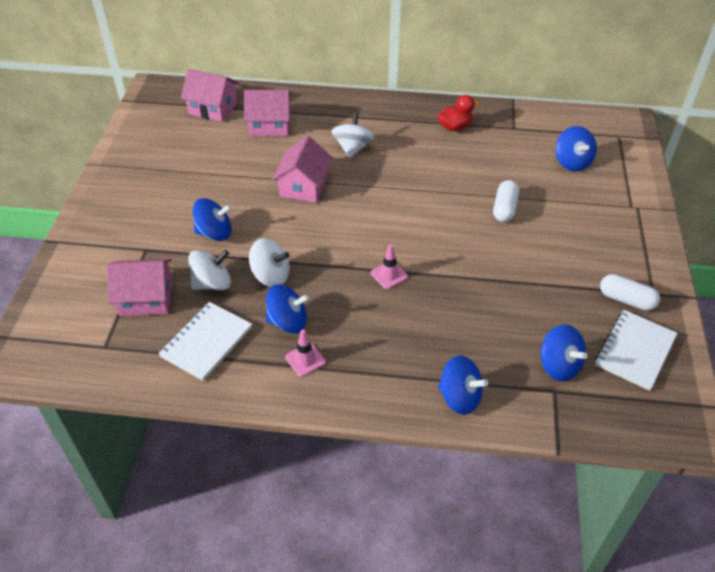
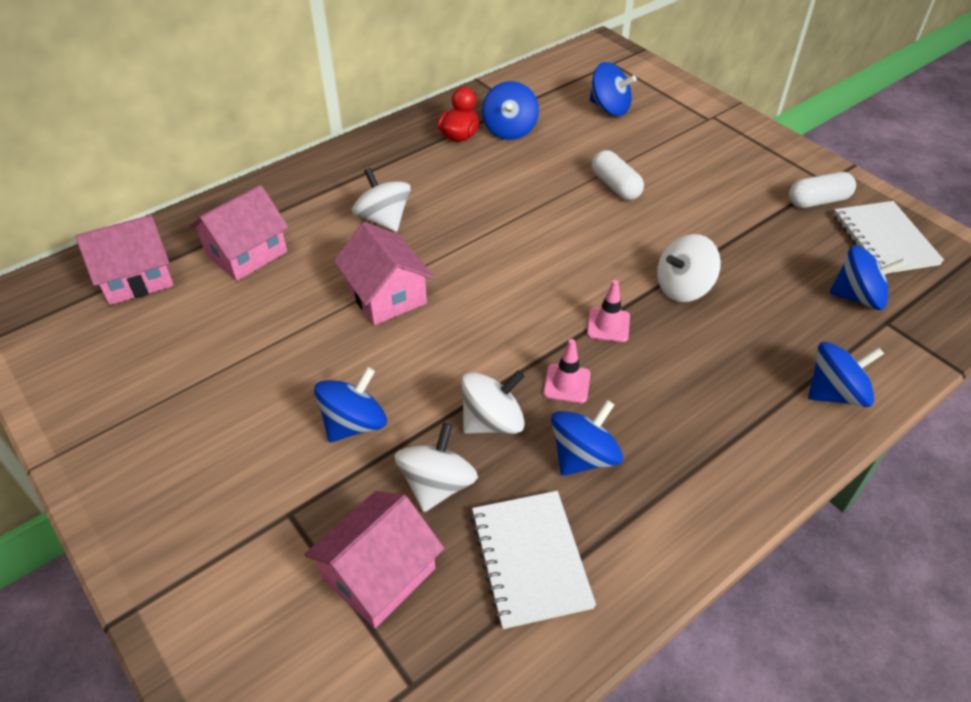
camera: 45 degrees left, 0 degrees up
(305, 359) = (659, 482): pink traffic cone -> pink traffic cone (567, 383)
(459, 286) = (683, 287): none -> white spinning top
(489, 140) = (509, 130): none -> blue spinning top

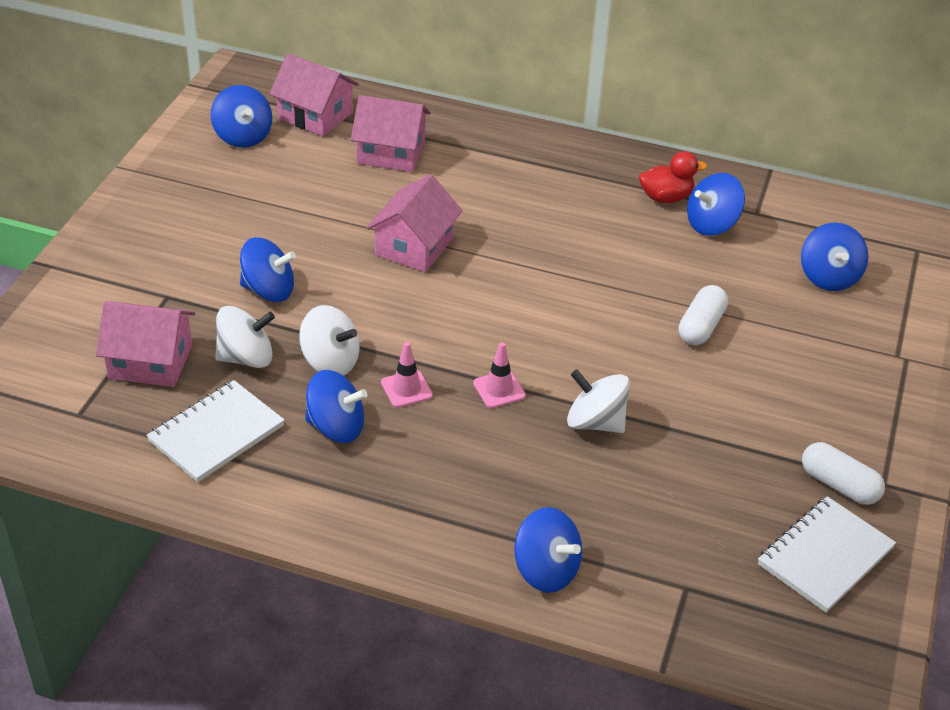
camera: 55 degrees right, 5 degrees down
(383, 219) = (503, 204): white spinning top -> none
(857, 297) = (704, 555): blue spinning top -> blue spinning top (243, 136)

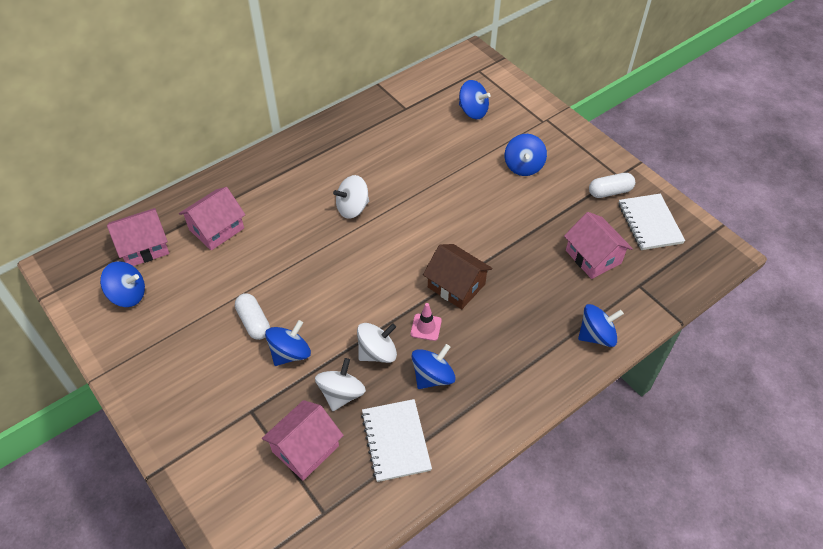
camera: 55 degrees left, 10 degrees up
(414, 246) = (311, 262): pink house -> pink house (593, 257)
(499, 389) = (456, 286): pink traffic cone -> brown house
(595, 422) = (508, 258): white spinning top -> white spinning top (352, 208)
(666, 197) = (364, 134): red duck -> none
(701, 326) = (471, 178): white capsule -> white capsule (254, 322)
(712, 224) = (400, 129): blue spinning top -> blue spinning top (523, 166)

